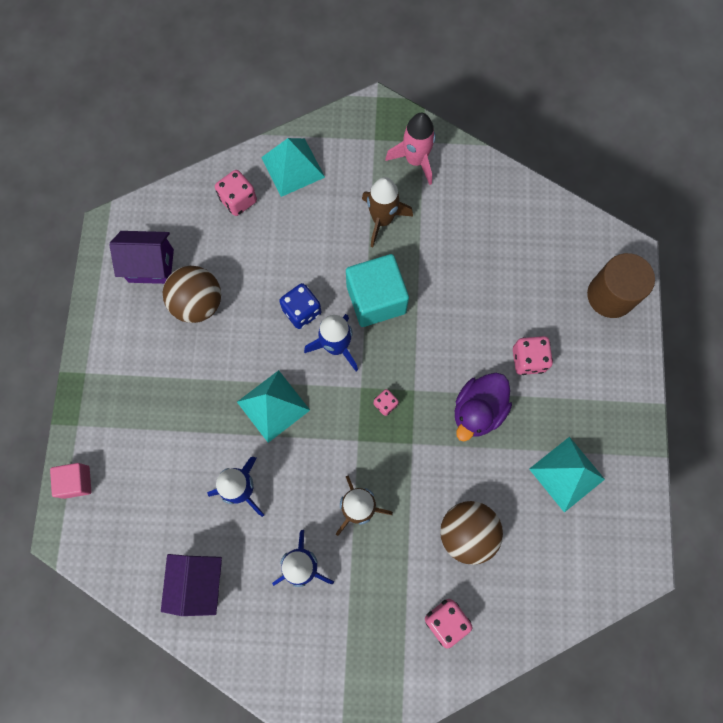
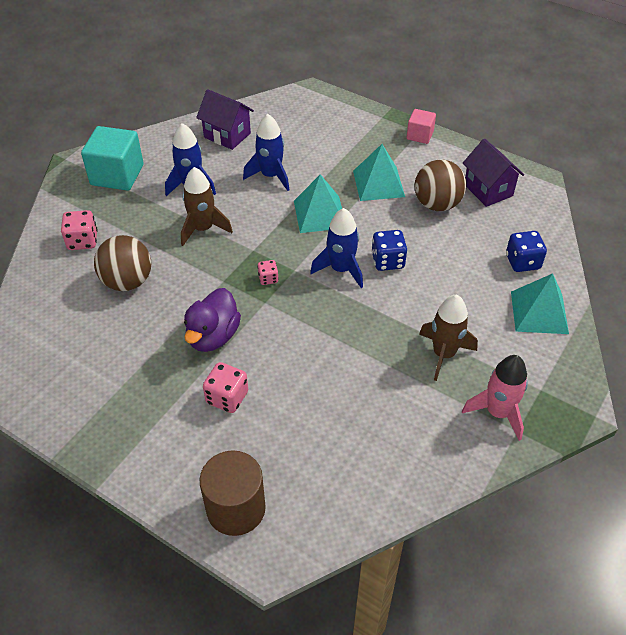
camera: 120 degrees right, 25 degrees down
(76, 482) = (341, 105): pink cube -> pink cube (420, 135)
(151, 266) = (488, 190): purple house -> purple house turned 60 degrees counterclockwise
(238, 200) = (522, 262): pink dice -> blue dice
(376, 299) = (365, 313): turquoise cube -> turquoise cube (117, 175)
(478, 411) = (213, 336): purple duck -> purple duck turned 135 degrees counterclockwise
(566, 474) = (109, 370): turquoise pyramid -> turquoise pyramid (378, 183)

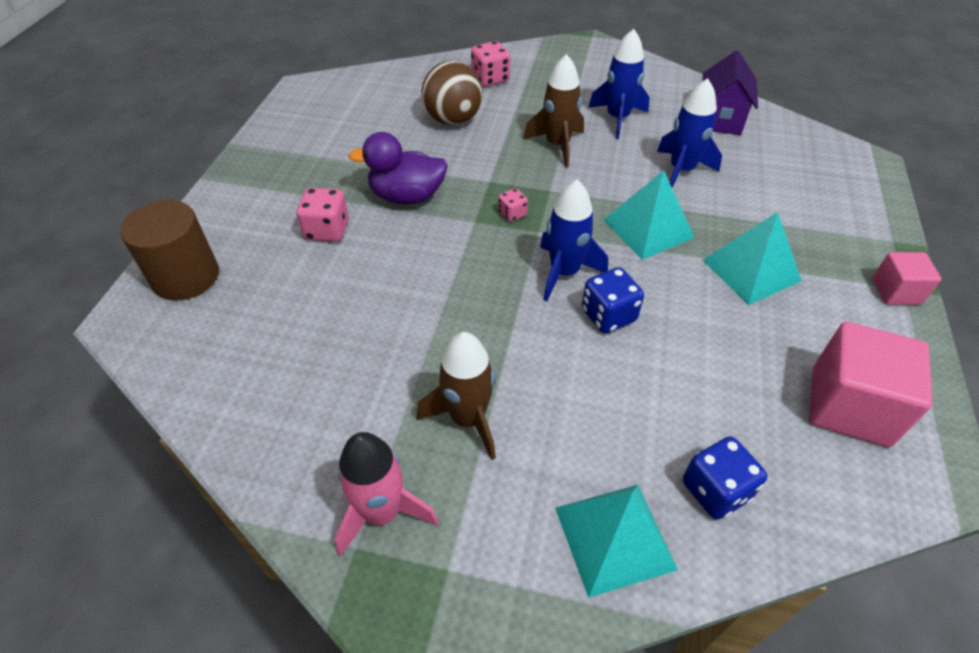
camera: 70 degrees right, 0 degrees up
(117, 175) = (594, 70): turquoise cube -> none
(437, 204) = (762, 345): brown ball -> none
(488, 190) = (849, 406): purple house -> pink cube

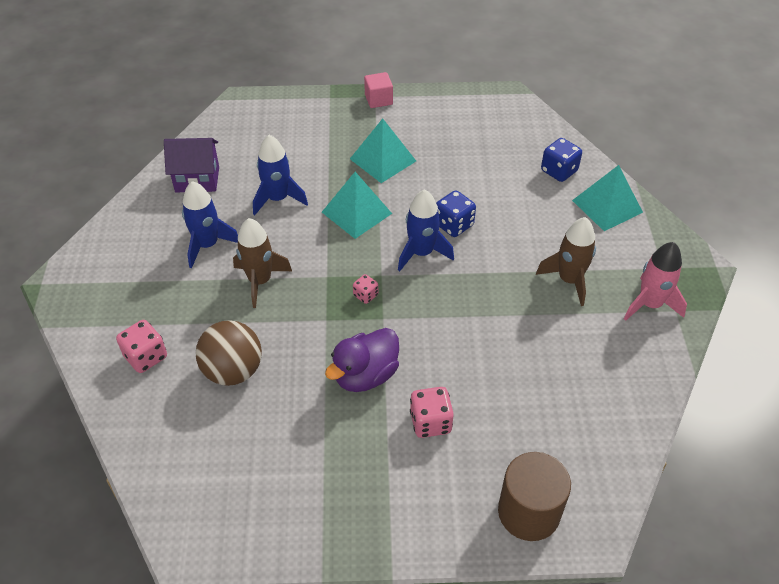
camera: 105 degrees left, 0 degrees up
(407, 196) = (365, 375): purple duck -> purple duck turned 60 degrees clockwise
(849, 406) = (478, 122): pink cube -> none

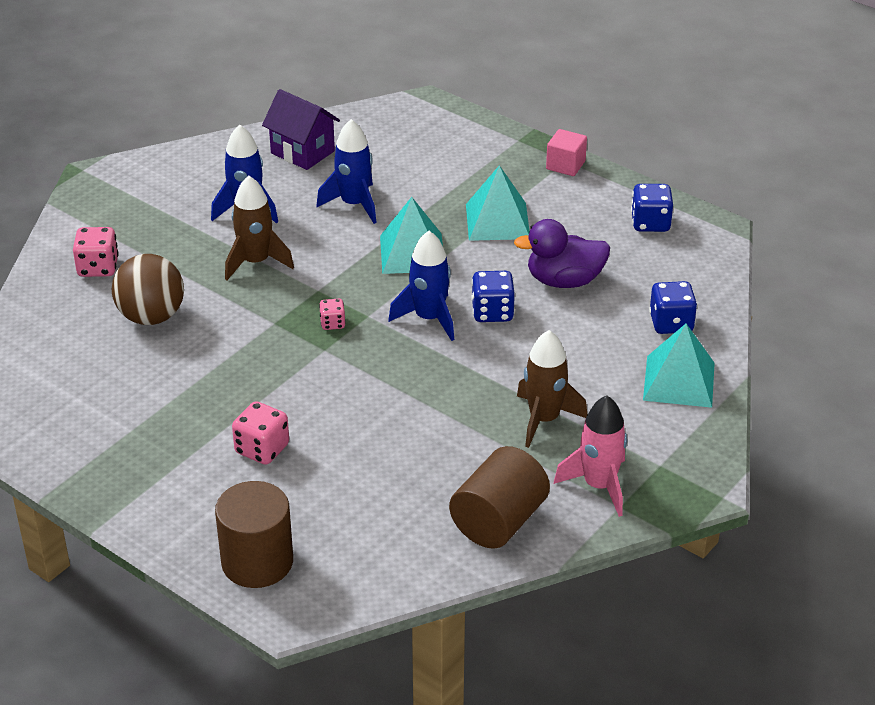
camera: 40 degrees right, 10 degrees down
(365, 375) = (253, 383): purple duck -> purple duck (564, 281)
(471, 112) = (650, 223): none -> blue dice
(628, 369) = (498, 521): none -> brown cylinder

